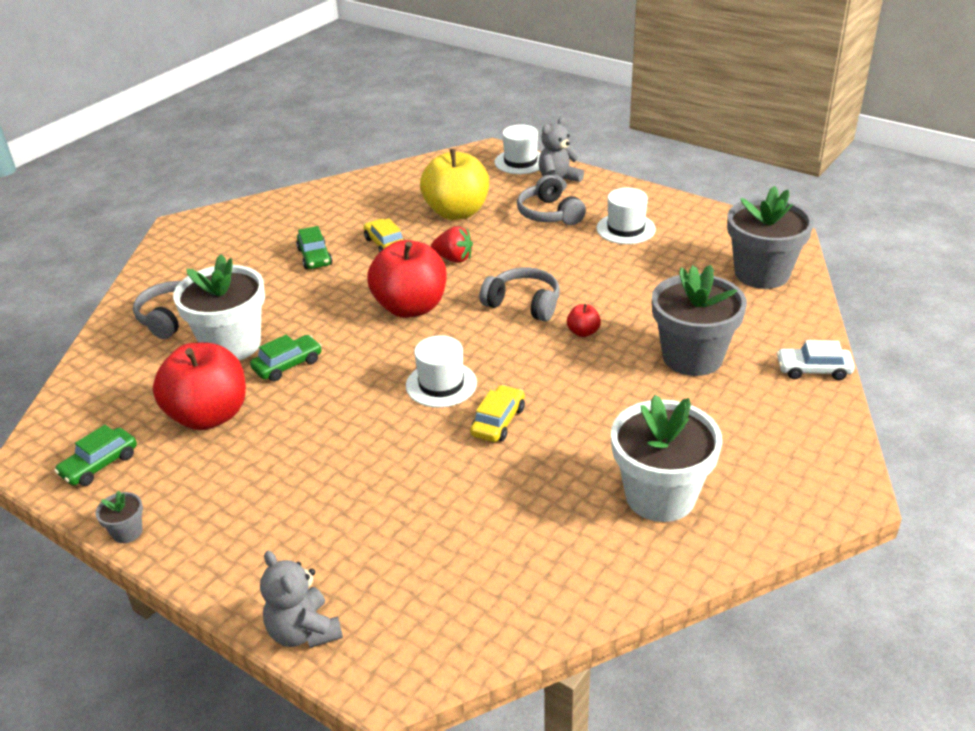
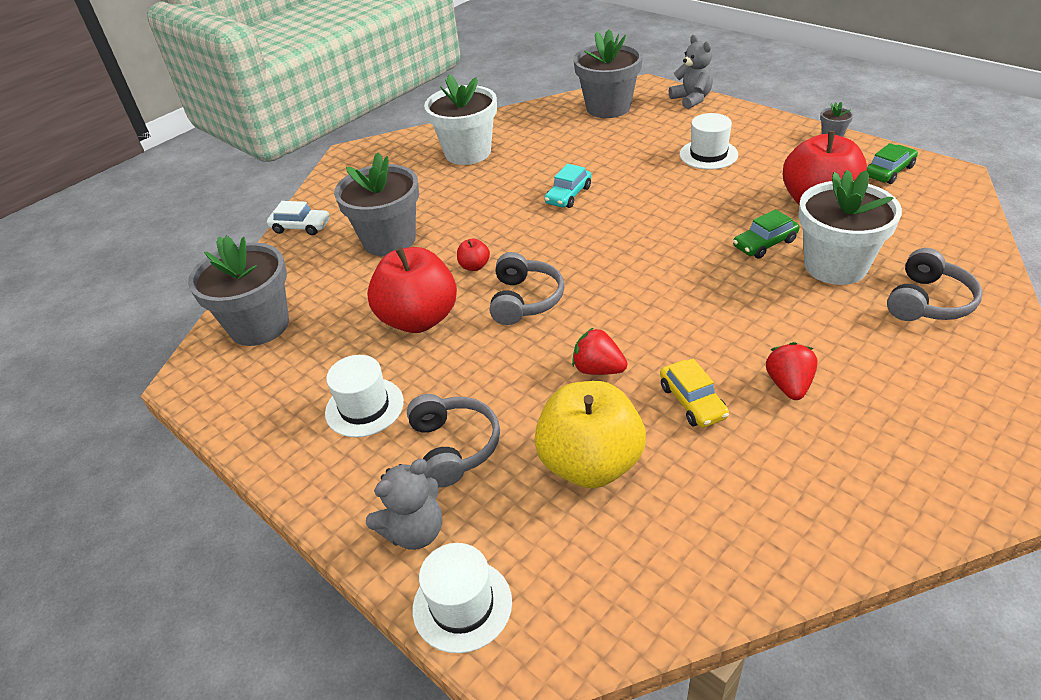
camera: 170 degrees left, 5 degrees up
(314, 257) = (789, 385): green car -> red strawberry
(410, 307) = (648, 301): red apple -> red apple (419, 319)
(441, 384) = (614, 223): white hat -> white hat (708, 154)
(451, 609) = (608, 107): none -> grey flower pot
(498, 421) = (568, 195): yellow car -> turquoise car
(523, 304) = (525, 300): grey headphones -> grey headphones turned 120 degrees counterclockwise

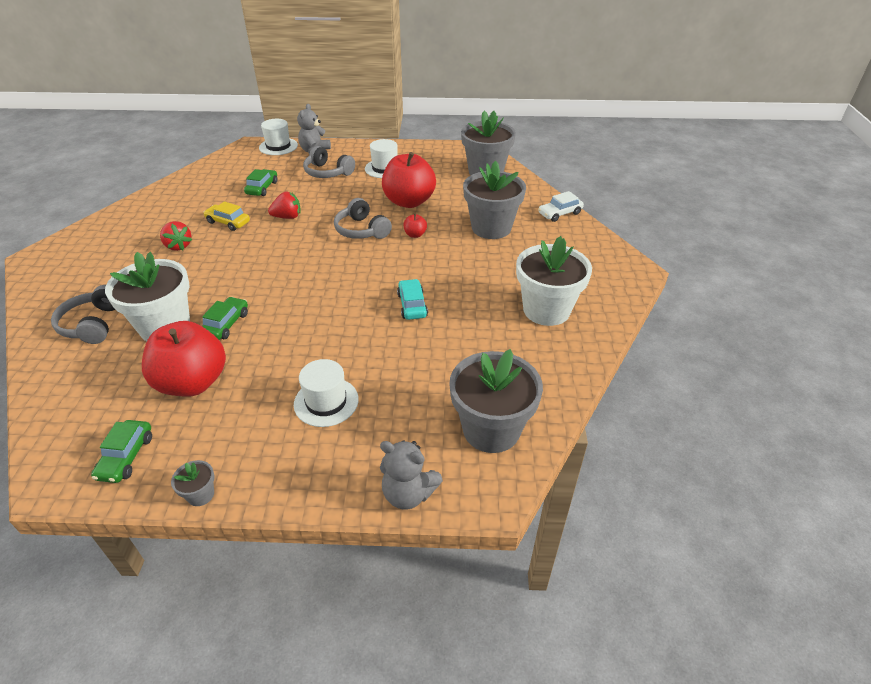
camera: 135 degrees right, 0 degrees up
(590, 463) = (262, 188): yellow apple -> green car

